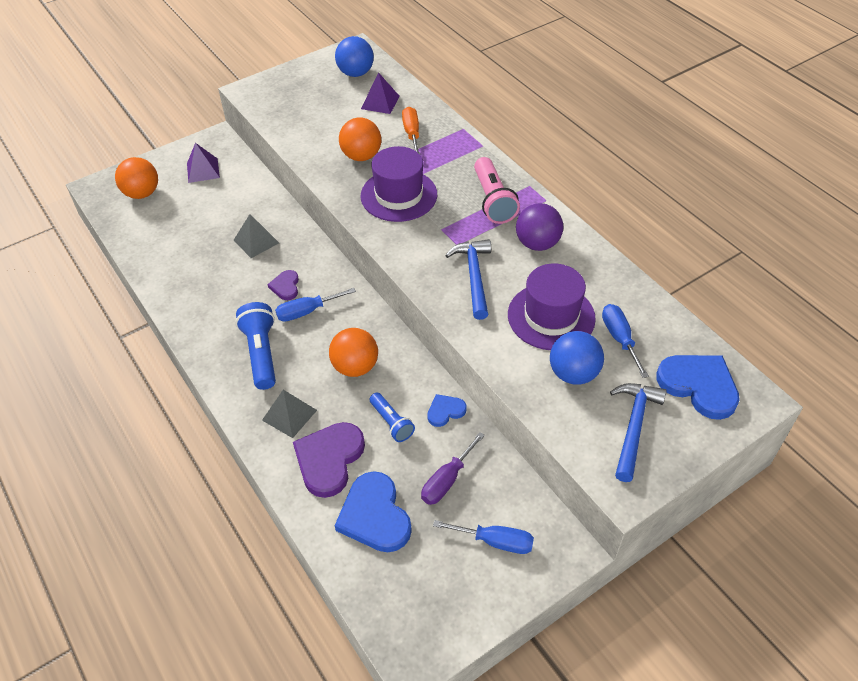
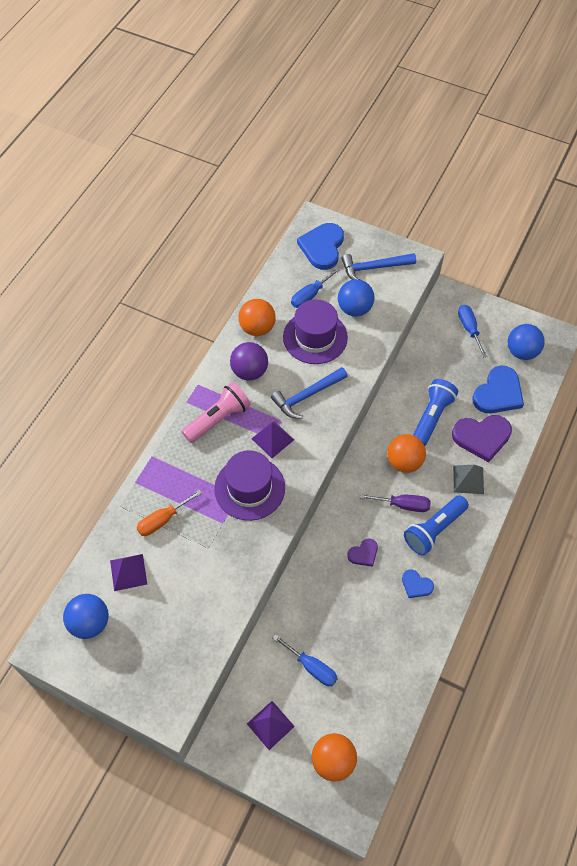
camera: 120 degrees left, 10 degrees up
(256, 241) = (331, 609): grey pyramid -> none
(307, 311) = (377, 523): blue screwdriver -> blue screwdriver (312, 667)
(361, 156) = (216, 544): orange ball -> orange ball (257, 328)
(391, 423) = (432, 417): blue flashlight -> blue flashlight, size x1.61
(418, 587) = (521, 352): none -> blue ball
(440, 230) = (272, 439): none -> purple pyramid
(445, 411) = (402, 392): blue heart -> blue heart (416, 585)
(447, 480) = (449, 368): purple screwdriver -> purple screwdriver (403, 505)

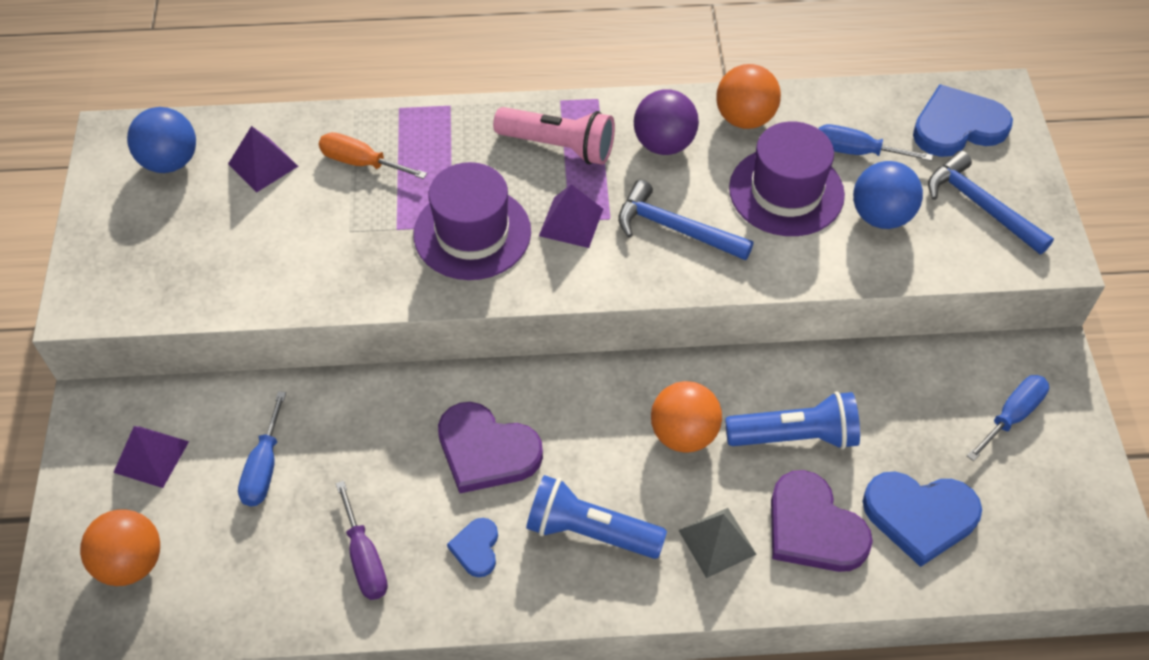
camera: 60 degrees right, 5 degrees down
(363, 554) = (486, 451): purple heart -> purple heart, size x1.92
(403, 505) = (605, 467): purple screwdriver -> purple screwdriver (365, 559)
(521, 352) = (1036, 517): blue ball -> none

